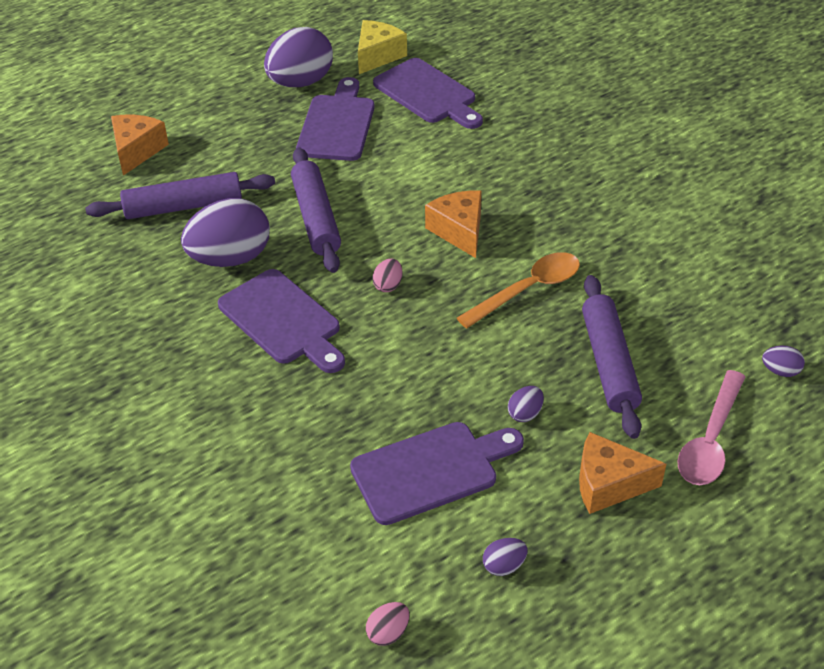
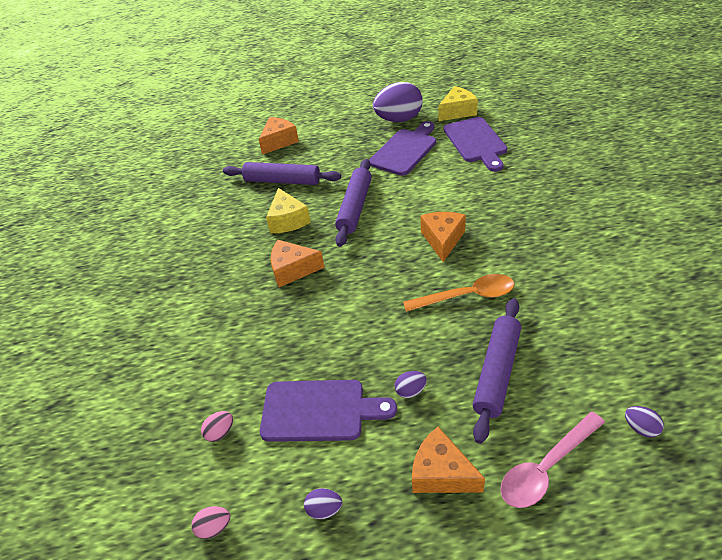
camera: 30 degrees right, 0 degrees up
(230, 258) = (288, 220): purple egg -> yellow cheese
(283, 320) = (293, 270): purple cutting board -> orange cheese
(388, 285) = (372, 265): pink egg -> pink egg (220, 432)

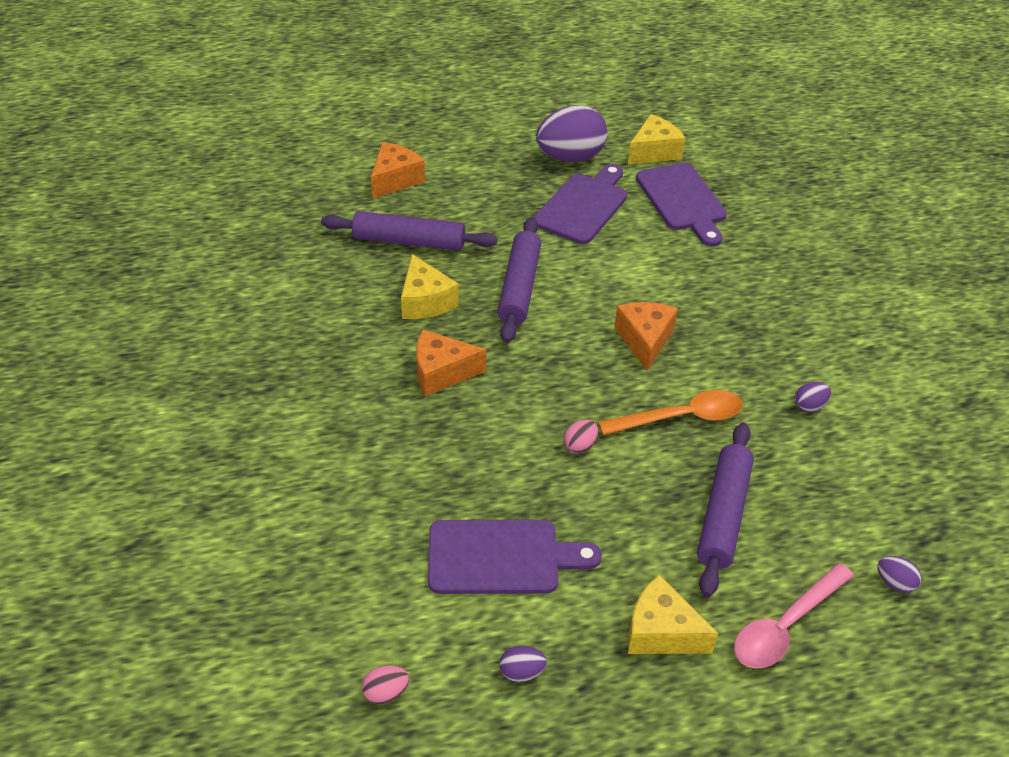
camera: 10 degrees left, 0 degrees up
(220, 432) = (374, 582): pink egg -> pink egg (580, 446)
(410, 391) = (616, 535): purple egg -> purple egg (809, 406)
(441, 473) = (661, 632): orange cheese -> yellow cheese

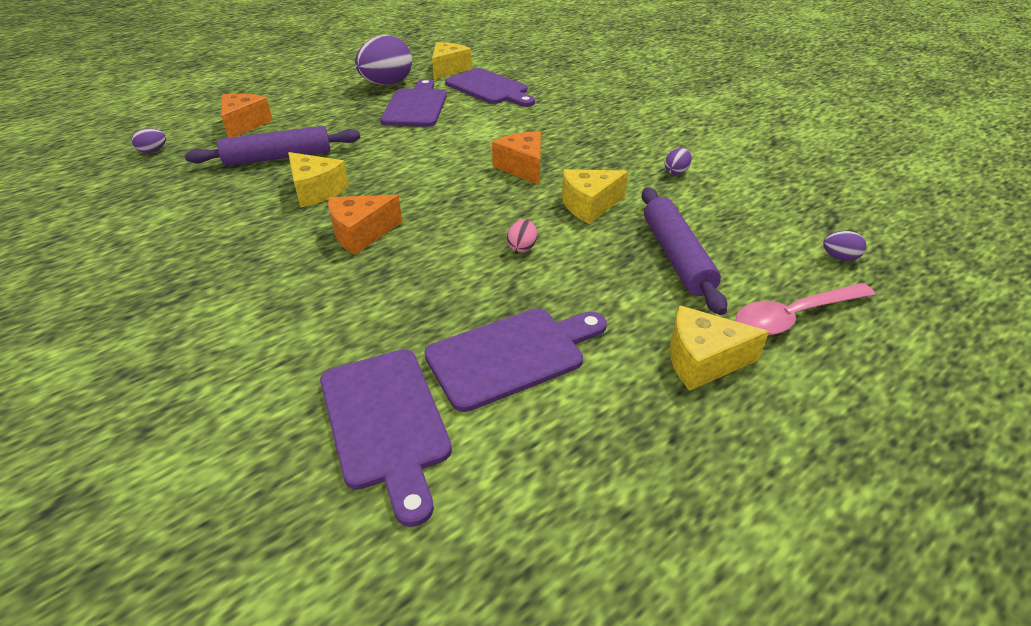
camera: 25 degrees left, 5 degrees down
(372, 576) = (386, 422): none -> purple cutting board
(385, 693) = (472, 539): pink egg -> none
(519, 287) = (396, 162): purple rolling pin -> none
(521, 672) = (604, 450): purple egg -> purple egg (153, 151)
(681, 418) = (589, 205): orange spoon -> yellow cheese
(785, 626) = (794, 316): pink spoon -> pink spoon turned 45 degrees clockwise

